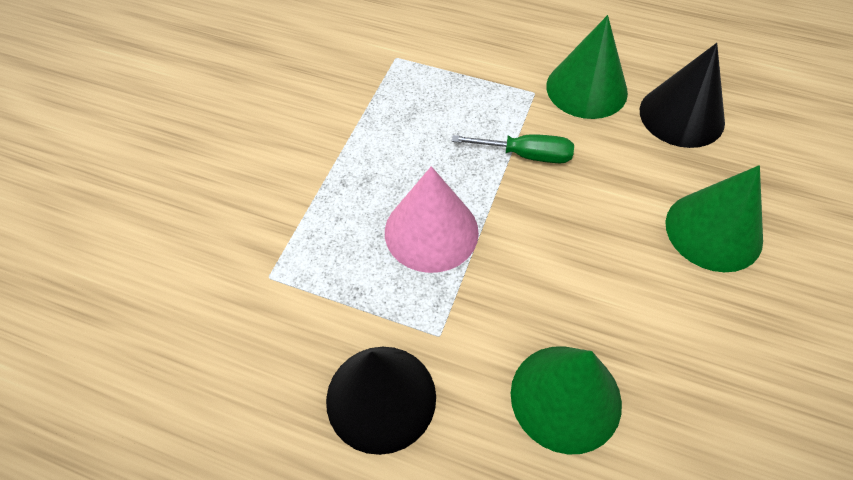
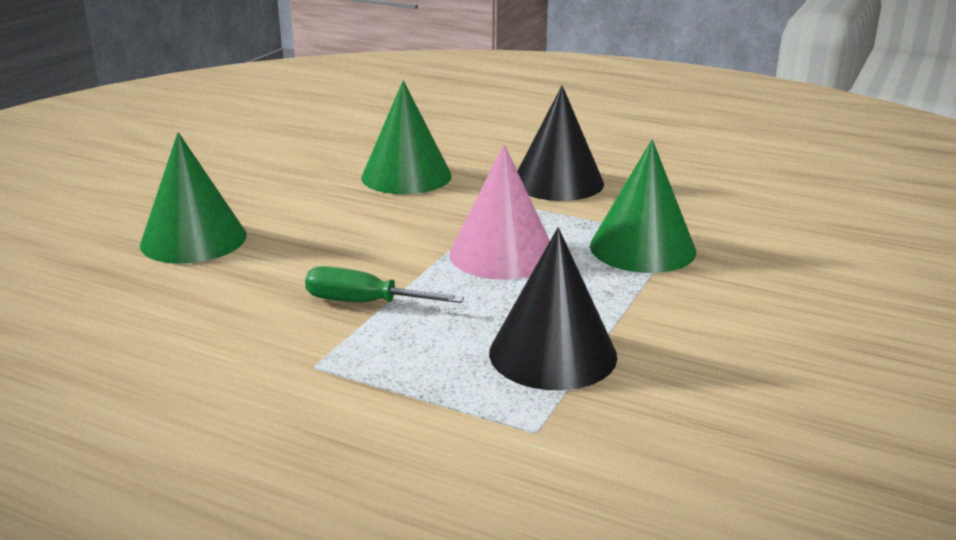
camera: 175 degrees left, 30 degrees down
(586, 89) = (229, 365): green cone -> green cone (642, 248)
(681, 115) = (119, 327): black cone -> black cone (552, 354)

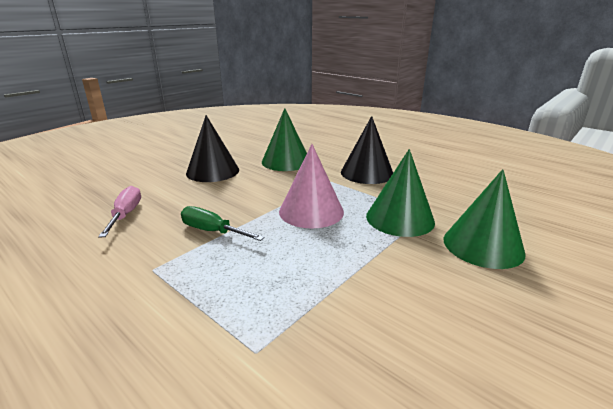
camera: 15 degrees right, 0 degrees up
(192, 297) = (126, 214): none -> pink screwdriver
(193, 239) = (155, 182): green cone -> green cone (483, 245)
(552, 354) = (303, 286): black cone -> black cone (212, 171)

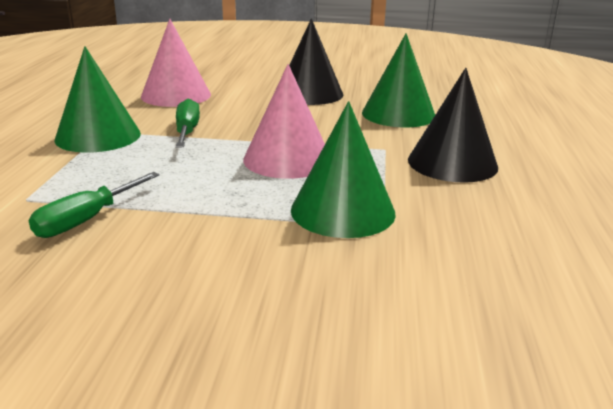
camera: 55 degrees right, 0 degrees up
(126, 214) = (176, 95): pink screwdriver -> pink cone
(332, 322) = (87, 220): none -> green screwdriver
(483, 245) = (343, 282): green cone -> green cone (98, 136)

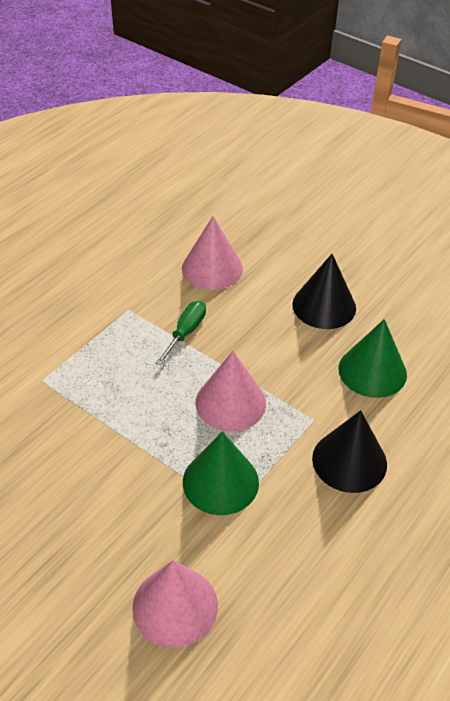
camera: 30 degrees right, 20 degrees up
(87, 220) = (65, 419): green screwdriver -> none
(98, 136) = (121, 315): green cone -> none
(417, 330) = (175, 606): none -> pink cone

